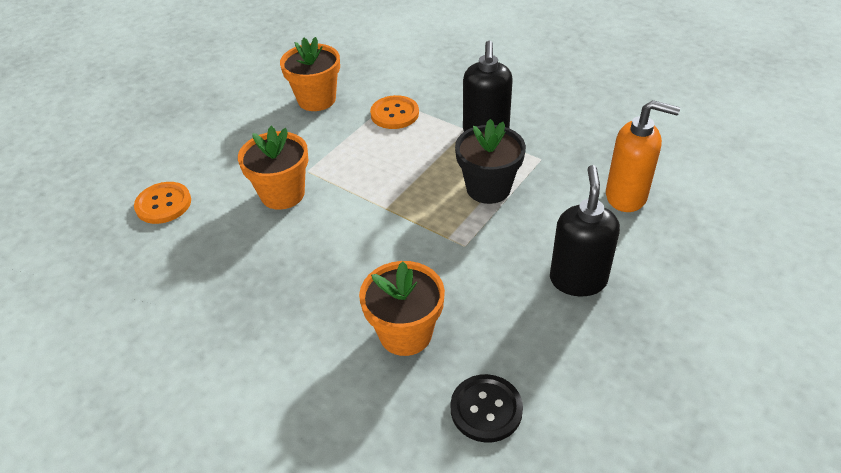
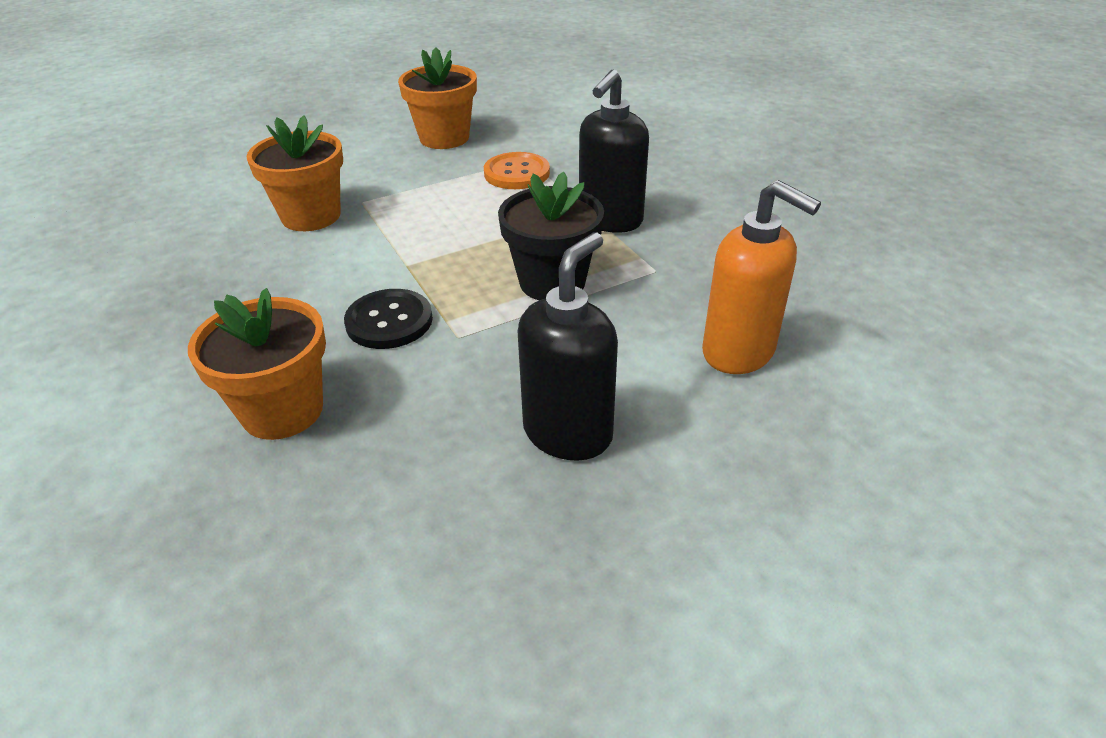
camera: 25 degrees right, 5 degrees down
(163, 204) = (188, 190): orange button -> none
(486, 409) = (280, 549): black button -> black button (389, 321)

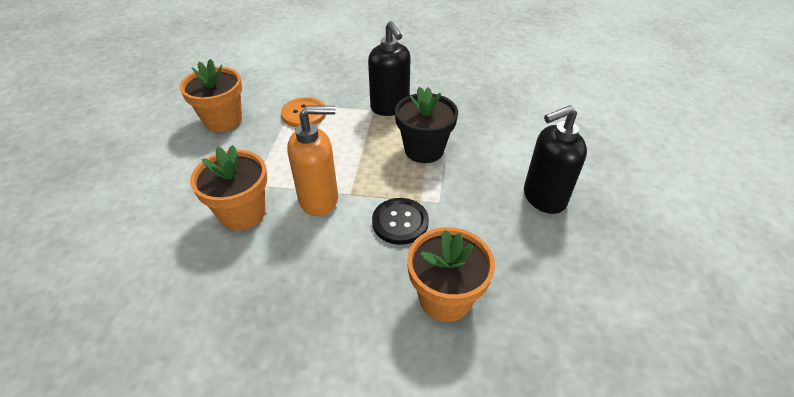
camera: 55 degrees left, 5 degrees up
(568, 433) = (543, 198): black soap dispenser -> black soap dispenser turned 90 degrees counterclockwise
(739, 352) = (528, 125): orange soap dispenser -> orange soap dispenser (319, 199)

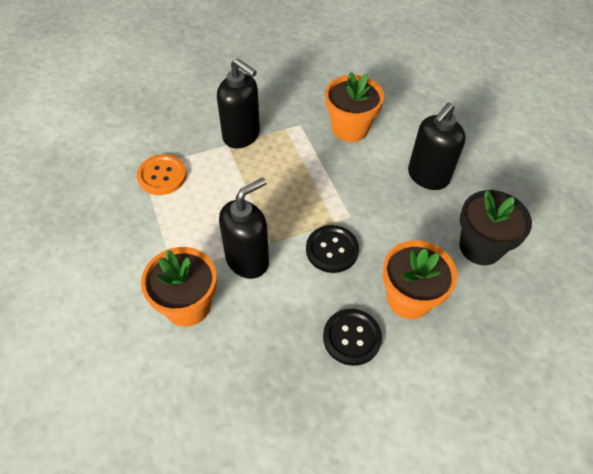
camera: 30 degrees left, 10 degrees up
(223, 121) = (82, 217): orange flower pot -> orange flower pot (350, 128)
(319, 199) = (247, 260): orange soap dispenser -> black soap dispenser
(360, 306) = (352, 337): none -> black button
(424, 150) = (304, 170): black flower pot -> black flower pot (480, 247)

